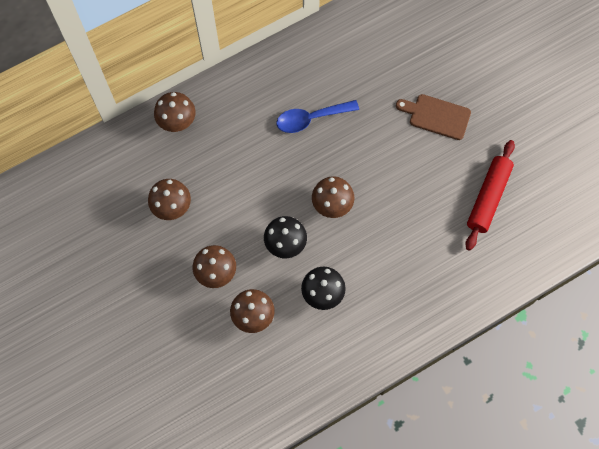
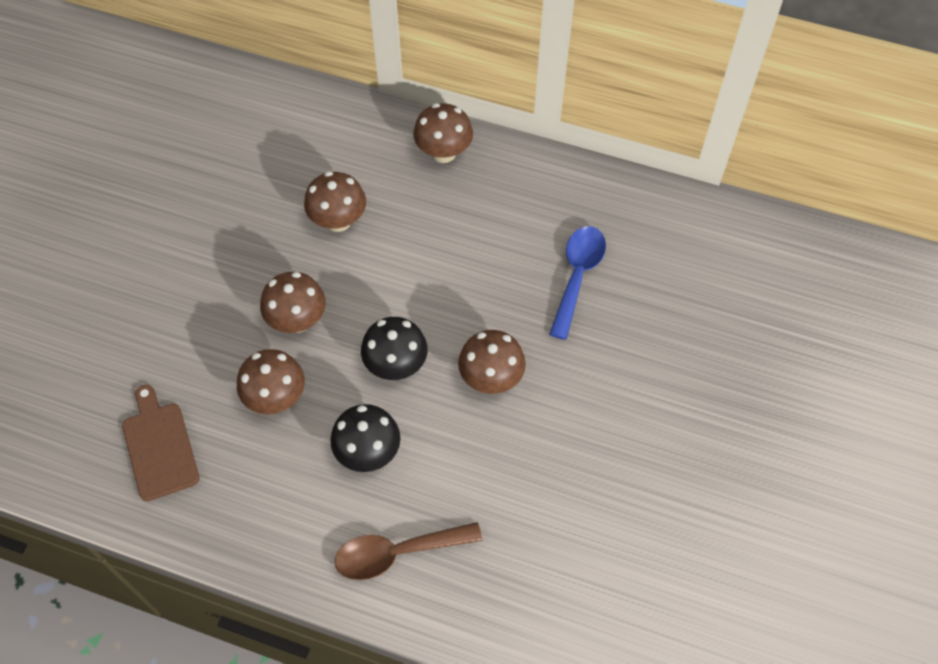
camera: 50 degrees right, 10 degrees down
(311, 119) = (577, 276): blue spoon -> blue spoon turned 75 degrees clockwise
(387, 319) = (397, 553): none -> brown spoon
(436, 116) = (720, 408): brown cutting board -> brown cutting board (159, 447)
(488, 197) = (673, 554): red rolling pin -> none

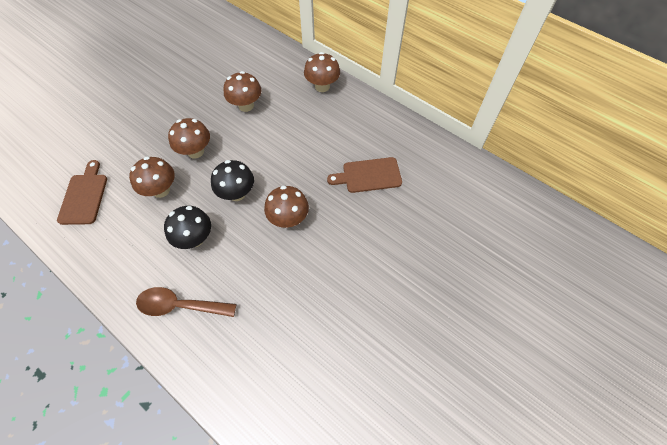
camera: 20 degrees right, 0 degrees up
(577, 276) = (368, 175): blue spoon -> brown cutting board

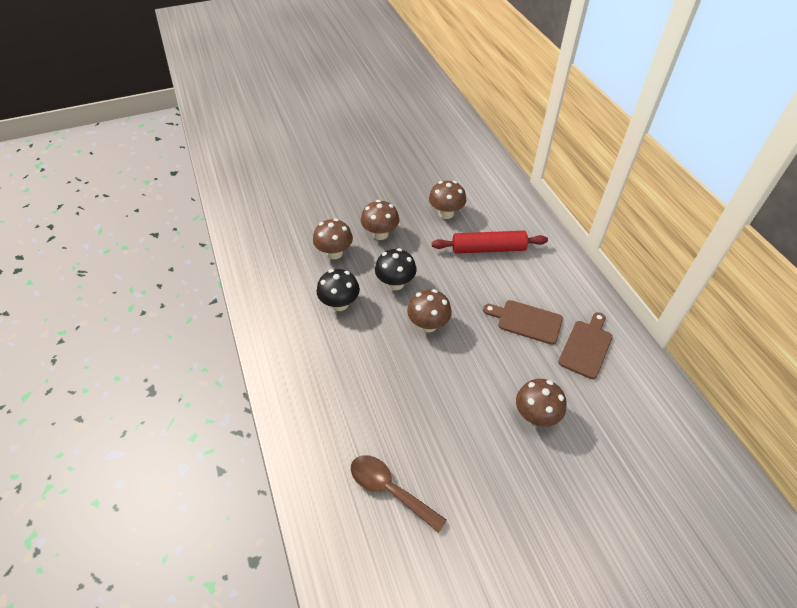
camera: 30 degrees right, 10 degrees down
(84, 196) = (273, 232): brown cutting board -> brown cutting board (586, 347)
(180, 306) = (298, 350): brown spoon -> brown spoon (389, 490)
(301, 123) = (488, 248): none -> red rolling pin
(322, 86) = (528, 224): brown mushroom -> brown mushroom (536, 415)

